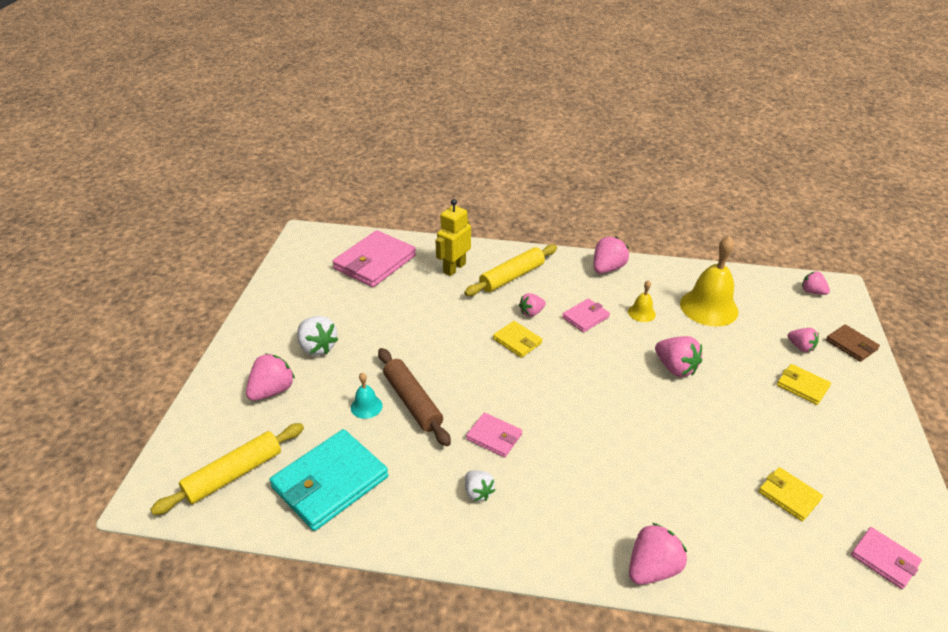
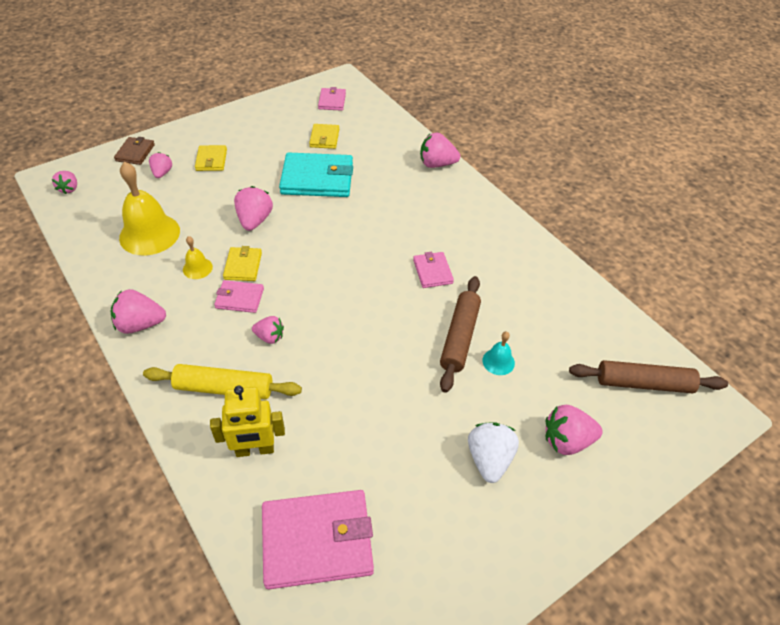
camera: 135 degrees left, 10 degrees up
(234, 474) = (643, 383): yellow rolling pin -> brown rolling pin
(330, 482) = (573, 325): turquoise wallet -> turquoise wallet (317, 179)
(478, 492) = (482, 251): white strawberry -> none
(517, 341) = (319, 322): yellow wallet -> yellow wallet (243, 266)

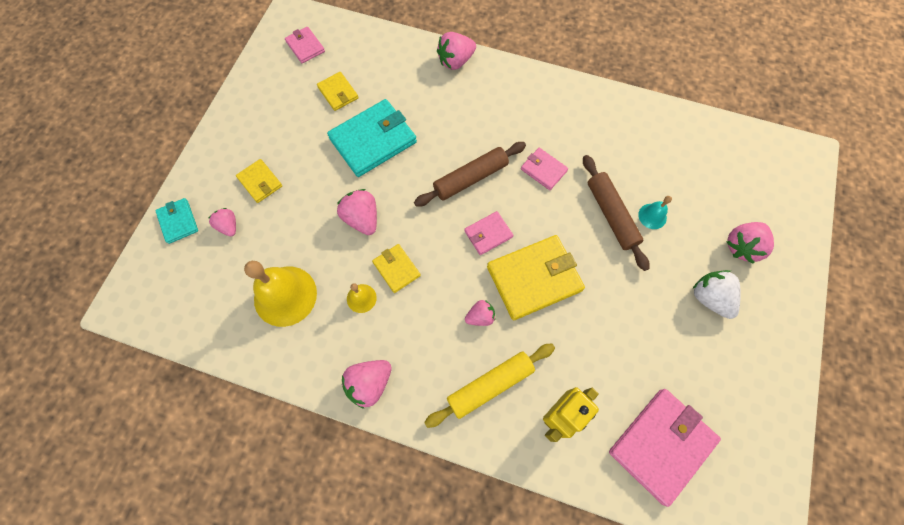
camera: 35 degrees left, 20 degrees up
(69, 189) = (157, 303): pink strawberry -> none
(135, 153) = (178, 222): brown wallet -> turquoise wallet
(239, 298) = (424, 300): pink wallet -> pink wallet (488, 234)
(342, 339) = (534, 278): none -> yellow wallet
(643, 383) = (751, 166): brown rolling pin -> brown rolling pin (470, 178)

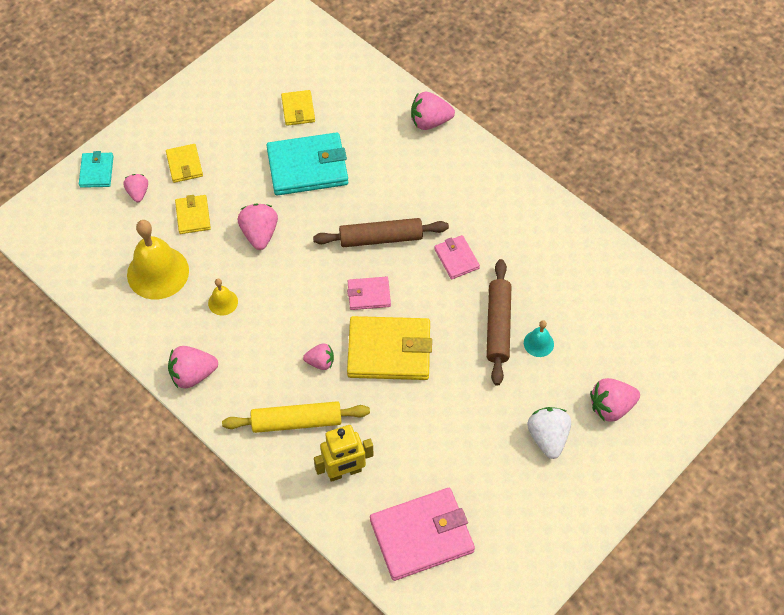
camera: 25 degrees right, 10 degrees down
(305, 47) = (290, 53): pink wallet -> none
(396, 269) = (267, 290): yellow wallet -> yellow wallet (193, 216)

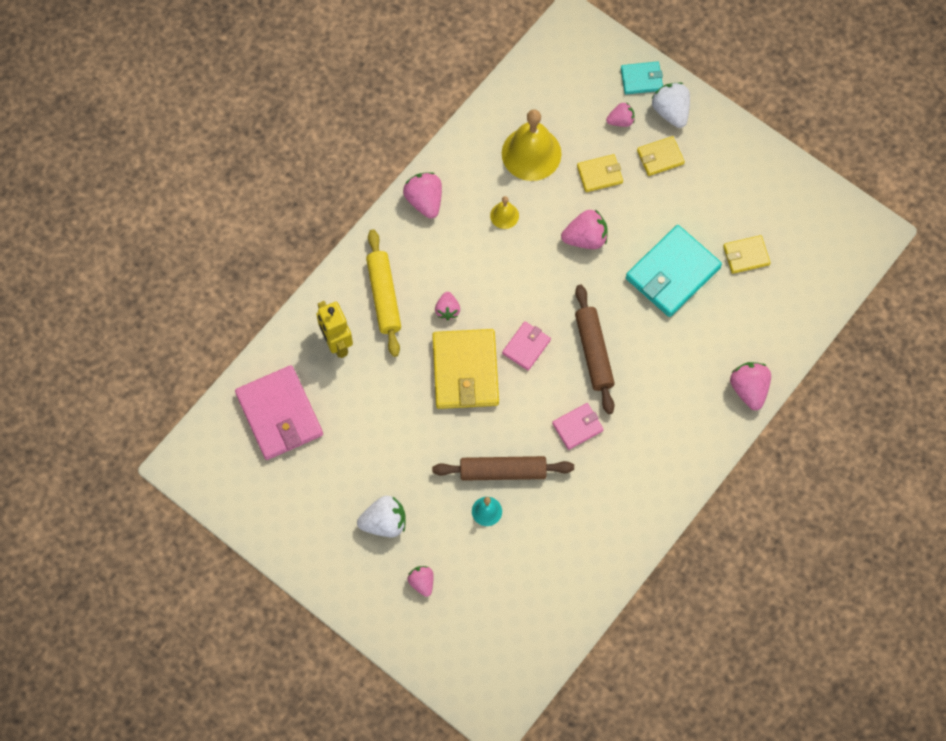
camera: 85 degrees right, 10 degrees up
(137, 151) = (671, 111): none -> white strawberry
(307, 167) = (673, 273): turquoise wallet -> turquoise wallet turned 60 degrees clockwise
(369, 295) = (526, 347): pink wallet -> pink wallet turned 45 degrees clockwise
(611, 407) = (422, 582): pink strawberry -> pink strawberry, size x0.63

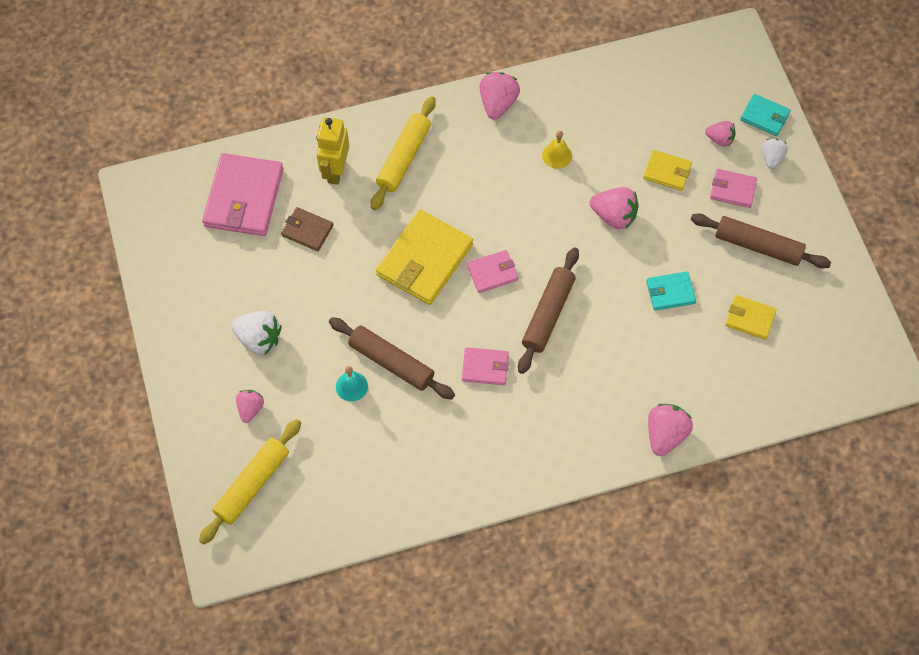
camera: 35 degrees right, 5 degrees down
(353, 408) = (307, 230): none -> brown wallet
(447, 310) = (448, 201): pink strawberry -> none
(470, 640) = (252, 484): none -> yellow rolling pin
(531, 153) = (619, 120): yellow bell -> none
(660, 157) = (732, 190): yellow wallet -> pink wallet
(671, 111) = (771, 158): white strawberry -> white strawberry, size x0.63
(673, 273) = (670, 292): turquoise wallet -> turquoise wallet, size x0.52
(711, 192) = (758, 246): none -> brown rolling pin

